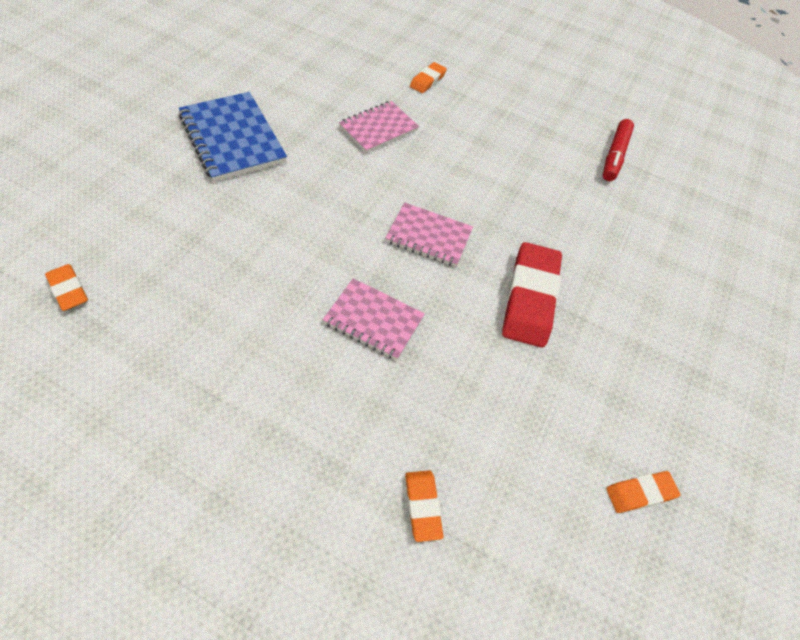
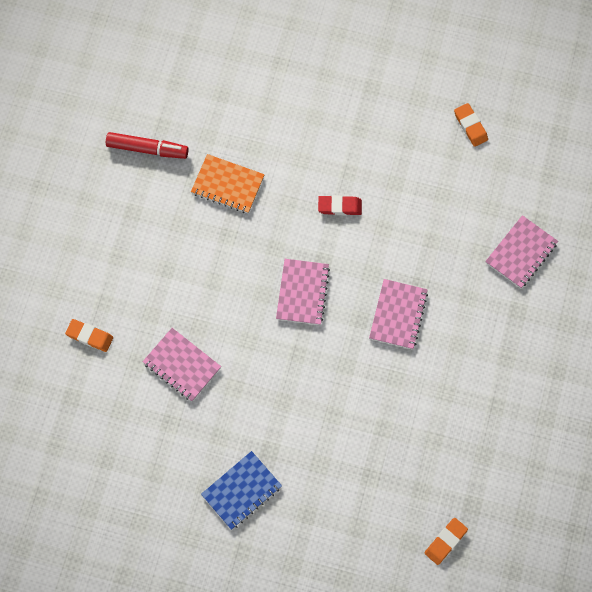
camera: 95 degrees left, 15 degrees up
(232, 139) = (241, 491): blue notebook -> blue notebook, size x0.65
(422, 506) = (521, 253): orange eraser -> pink notebook
(530, 298) = (339, 206): red eraser -> red eraser, size x0.51
(569, 205) = (227, 185): none -> orange notebook

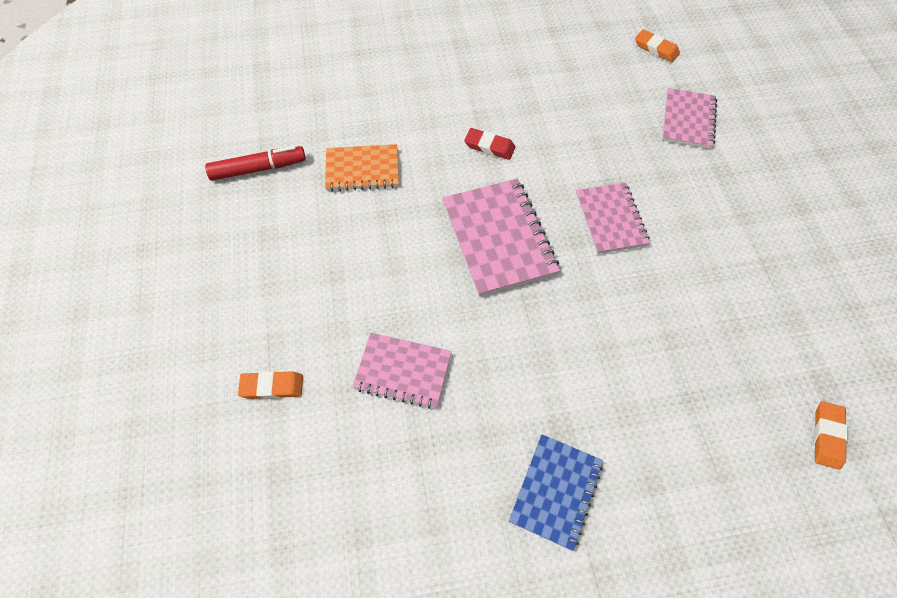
camera: 25 degrees left, 10 degrees down
(302, 292) = (498, 238): pink notebook -> pink notebook, size x1.53
(339, 206) = (489, 146): red eraser -> red eraser turned 45 degrees clockwise
(470, 126) = (570, 41): orange eraser -> orange eraser (656, 48)

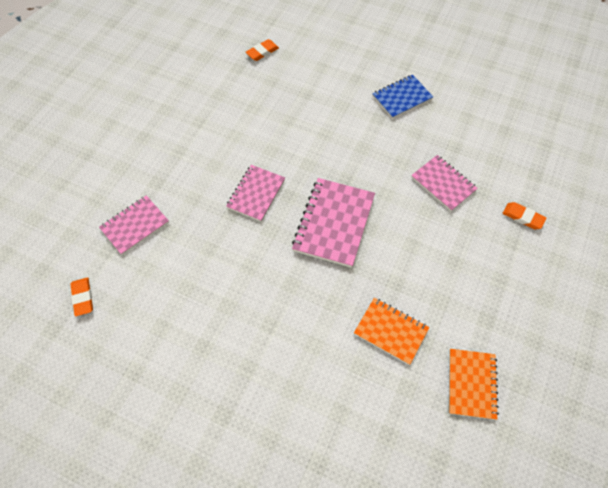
camera: 145 degrees left, 0 degrees up
(258, 169) = (471, 384): red marker -> orange notebook
(489, 146) = (285, 292): red eraser -> none

